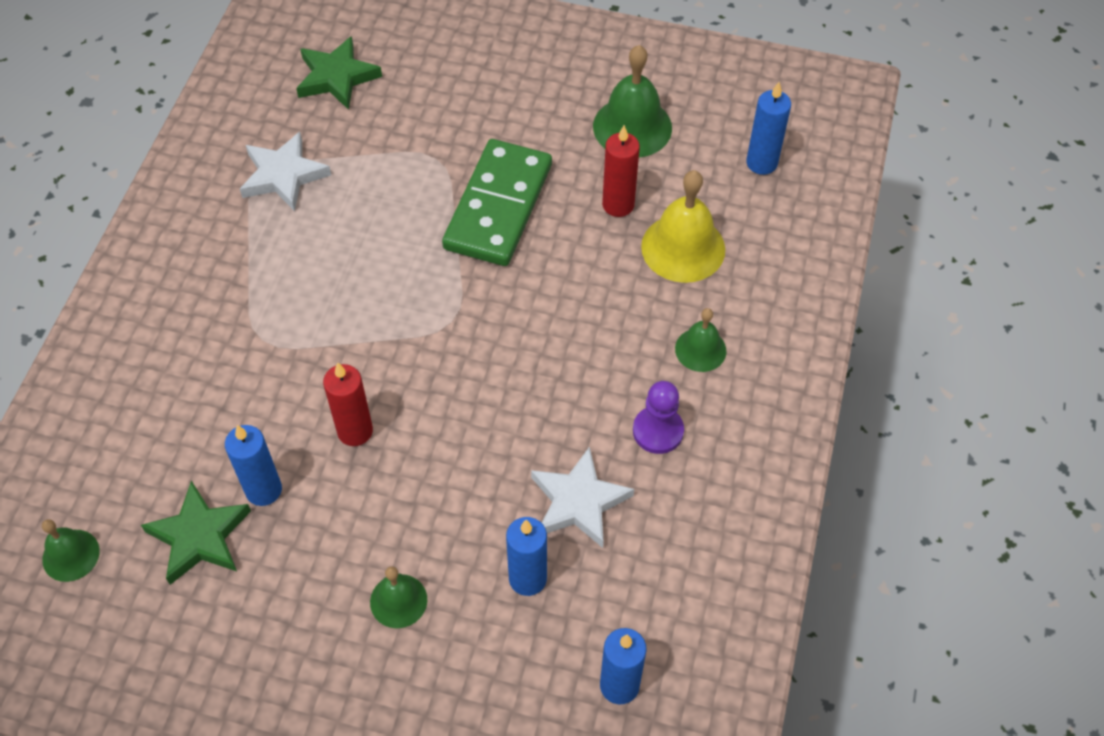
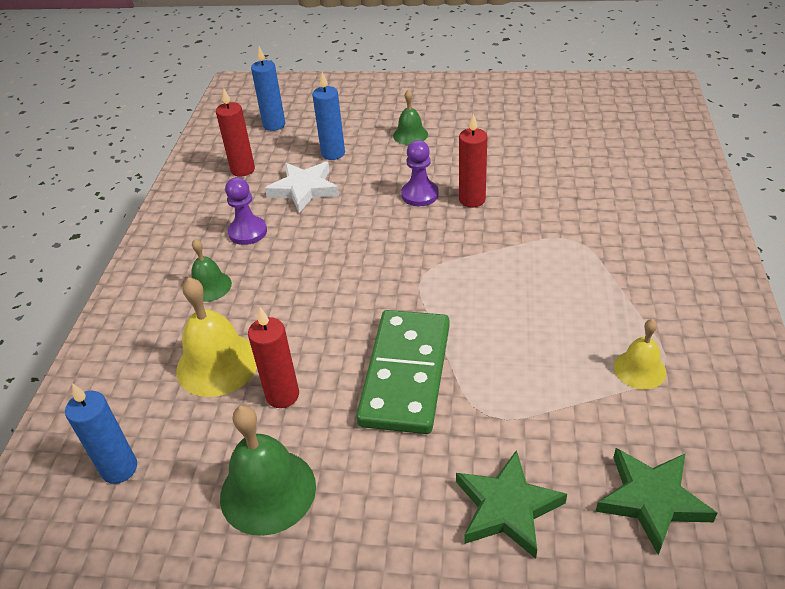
camera: 175 degrees right, 15 degrees down
(71, 555) = (621, 123): green bell -> none
(199, 537) = (547, 140): green star -> green star (507, 508)
(263, 490) = (519, 164): blue candle -> none
(283, 175) = (639, 369): white star -> yellow bell
(420, 455) = (420, 195): none -> purple pawn
(669, 569) = (243, 170): none -> red candle

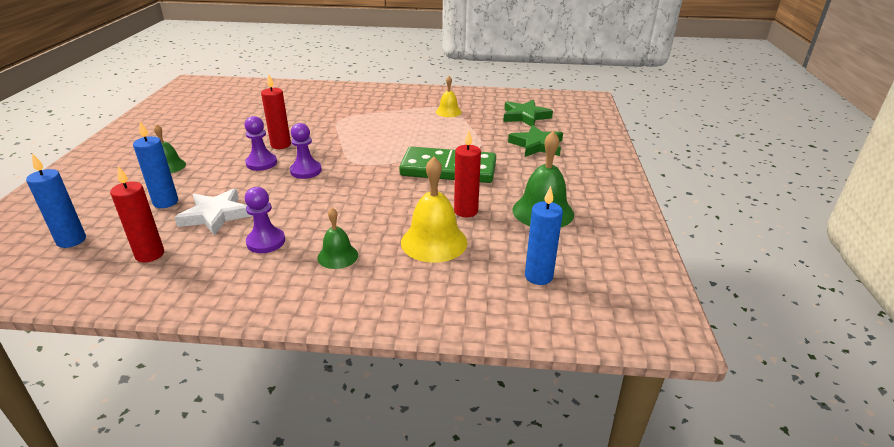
camera: 95 degrees left, 10 degrees down
(400, 233) = (306, 171): none -> purple pawn

